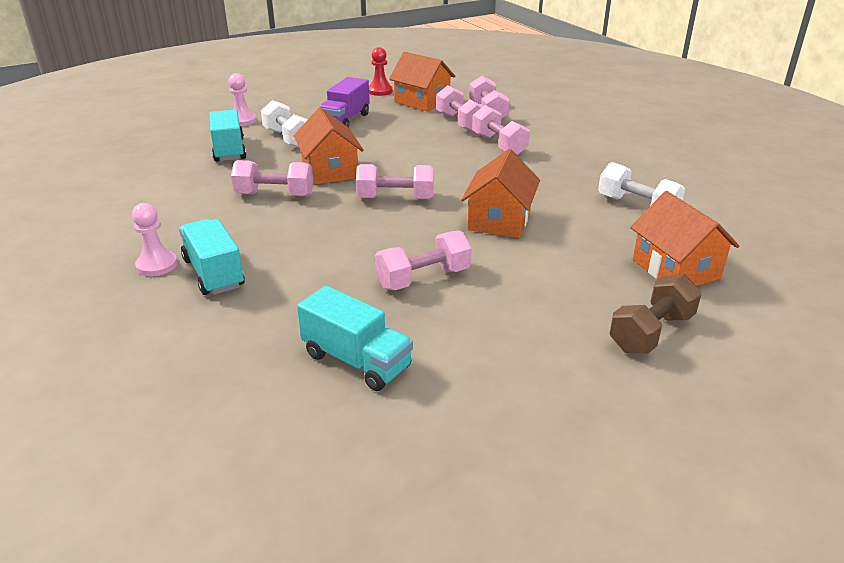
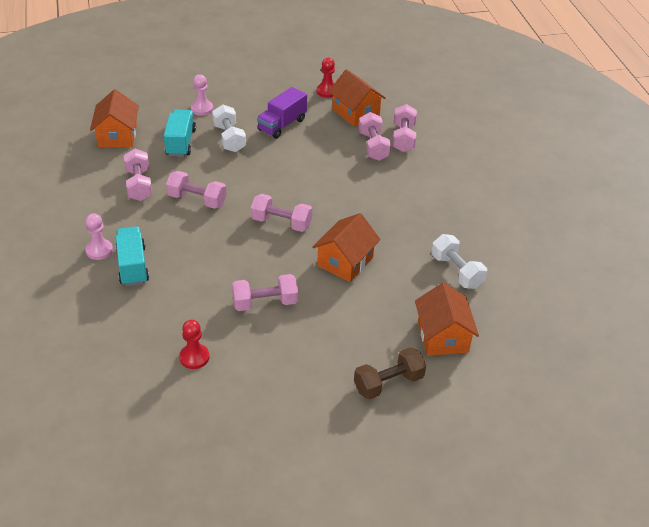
camera: 15 degrees right, 10 degrees up
(330, 171) = (246, 182): orange house -> orange house (117, 136)
(356, 361) = (194, 357): turquoise truck -> red pawn
(499, 145) = (390, 180): pink dumbbell -> pink dumbbell (139, 185)

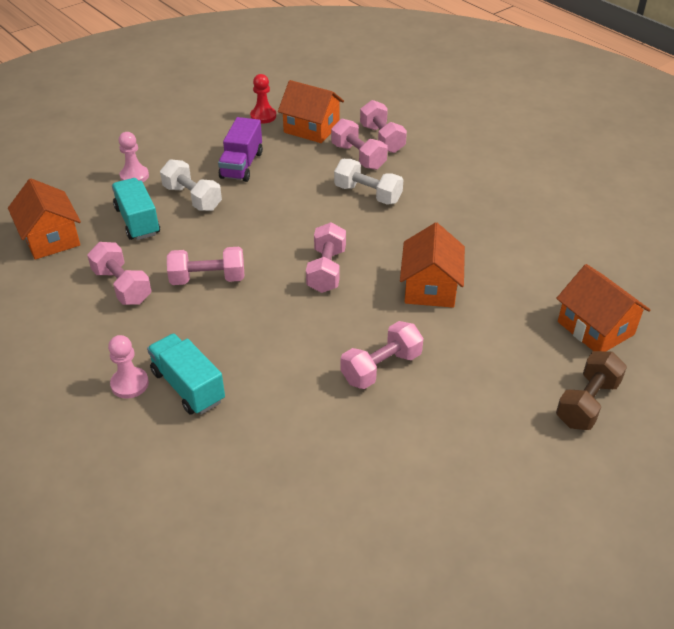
camera: 25 degrees left, 0 degrees up
(194, 357) = (351, 468): red pawn -> none
(281, 223) = (326, 270): pink dumbbell -> pink dumbbell turned 75 degrees counterclockwise
(456, 271) = (549, 255): white dumbbell -> white dumbbell (368, 194)

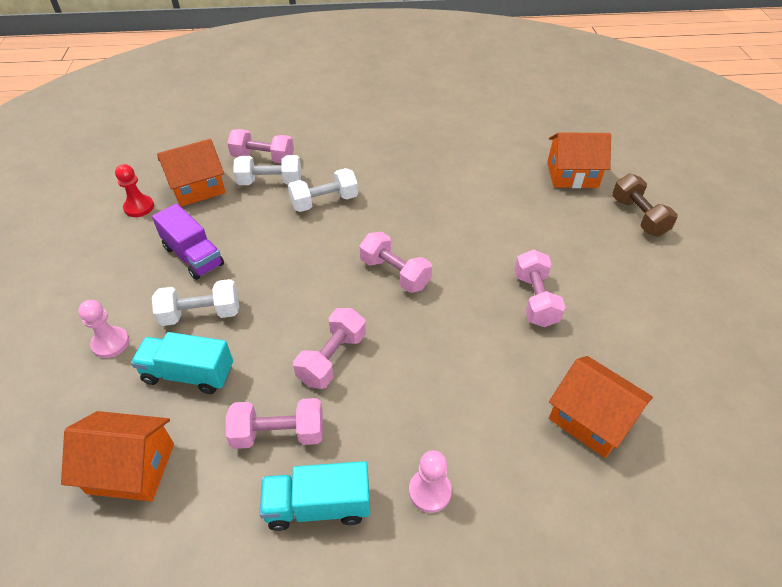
camera: 55 degrees left, 5 degrees up
(188, 386) = (467, 442): turquoise truck -> turquoise truck (318, 506)
(358, 157) = (270, 182): pink dumbbell -> white dumbbell
(430, 287) = (467, 226): orange house -> orange house (590, 418)

